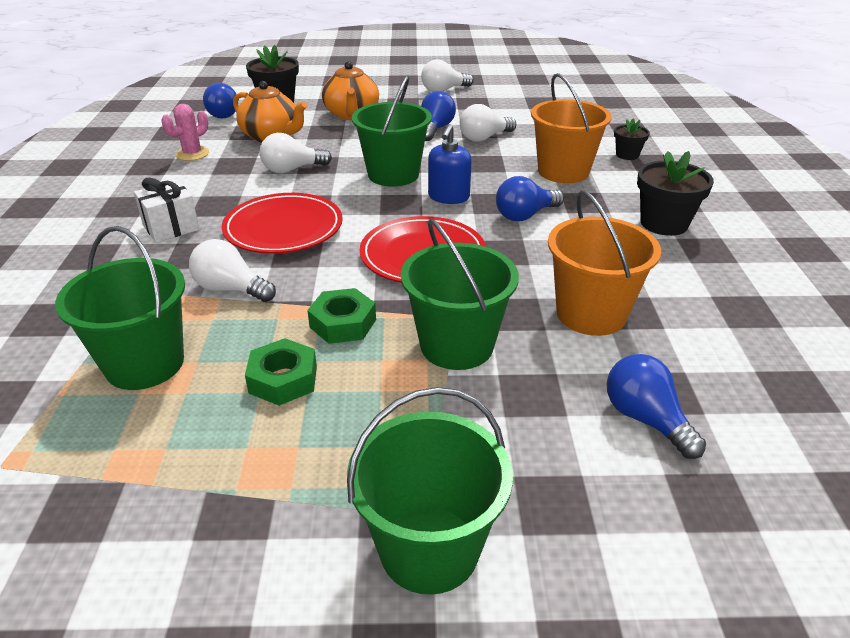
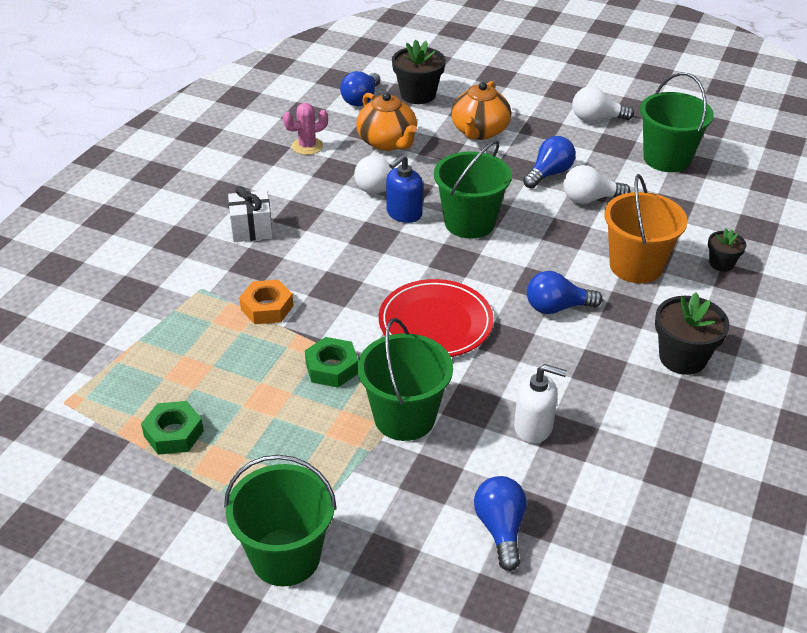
camera: 25 degrees right, 5 degrees up
(144, 364) = (178, 355): green bucket -> green bucket (667, 158)
(231, 289) = (267, 308): white light bulb -> orange nut
(283, 228) = (339, 257): red plate -> none
(283, 379) = (263, 401): green nut -> green nut (173, 433)
(448, 197) = (502, 265): blue soap dispenser -> blue soap dispenser (404, 213)
(591, 314) = (533, 427): orange bucket -> white soap dispenser

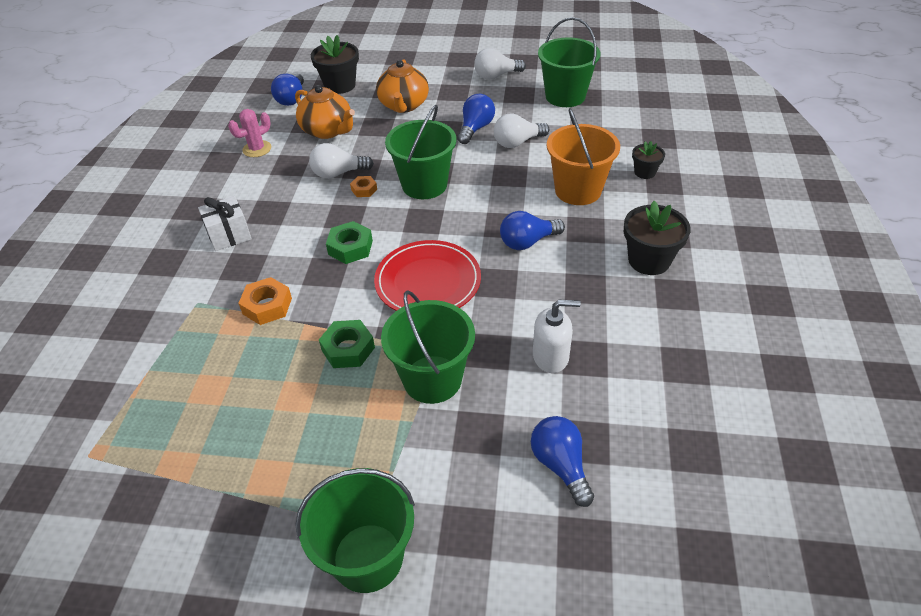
camera: 15 degrees left, 5 degrees up
(173, 433) = (213, 458): green nut -> green nut (350, 247)
(404, 213) = (364, 189): blue soap dispenser -> orange nut

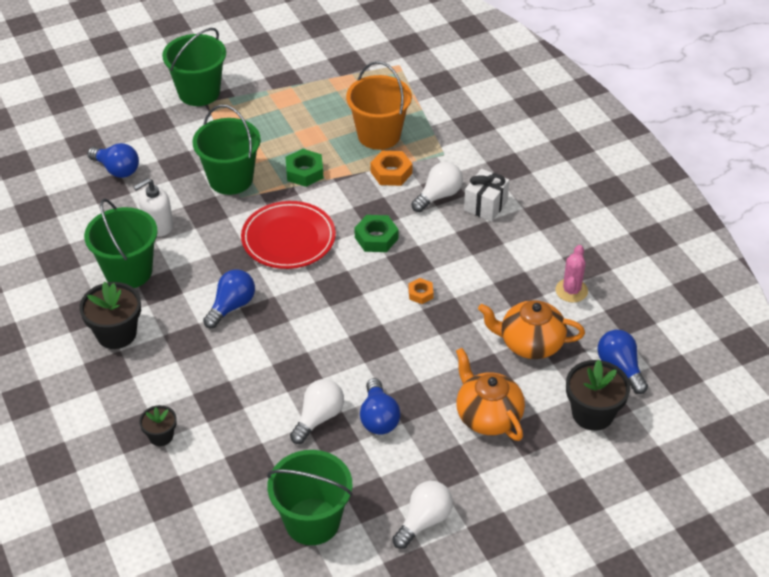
camera: 145 degrees right, 0 degrees up
(338, 173) = (462, 299): white light bulb -> white light bulb (438, 196)
(424, 185) = (370, 323): green bucket -> green bucket (128, 272)
(578, 190) = (218, 382): orange bucket -> orange bucket (379, 135)

